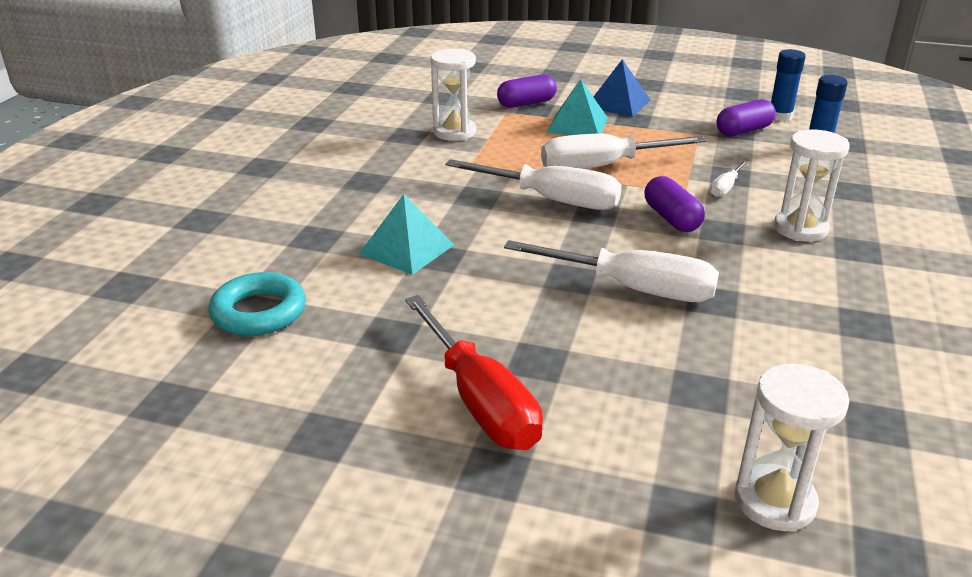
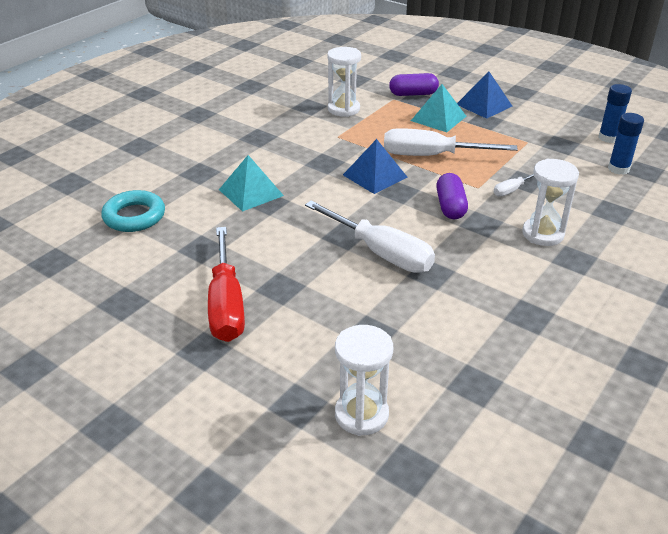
camera: 20 degrees right, 5 degrees up
(553, 200) = (375, 176): white screwdriver -> blue pyramid
(744, 131) = (566, 145): purple capsule -> none

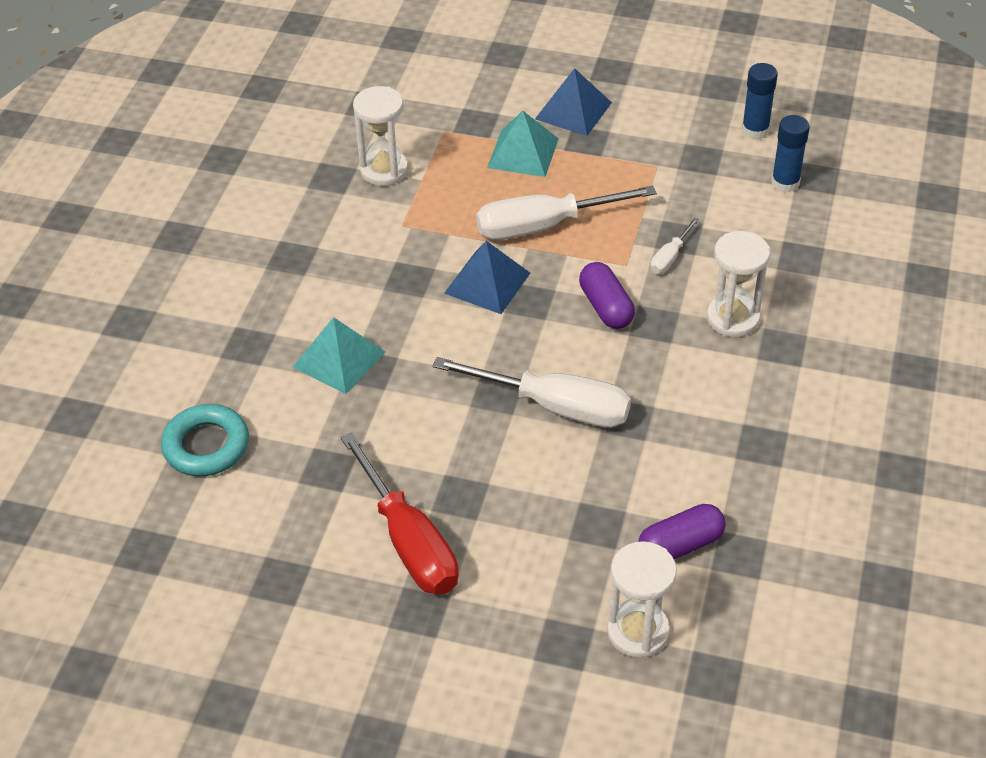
camera: 20 degrees left, 10 degrees up
(413, 94) = (467, 114): purple capsule -> purple capsule (680, 545)

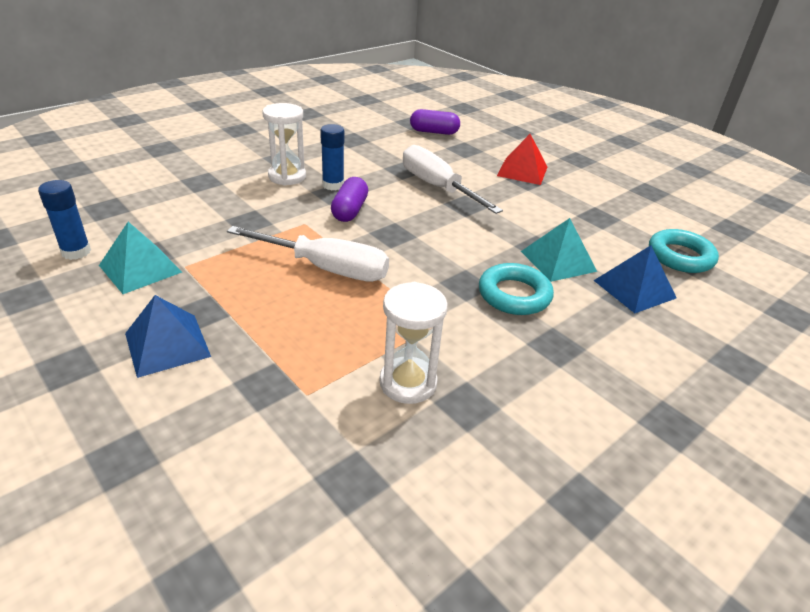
camera: 150 degrees left, 10 degrees down
(357, 290) = (514, 295): none -> turquoise ring
(410, 542) = (567, 177): red screwdriver -> none
(479, 517) = (522, 171): none -> red pyramid
(487, 283) = (410, 255): blue pyramid -> blue pyramid (634, 289)
(523, 153) = (266, 330): turquoise pyramid -> turquoise pyramid (140, 268)
(638, 632) = (482, 123): white hourglass -> none
(669, 257) = (273, 214): white screwdriver -> none
(785, 183) = (130, 214): blue glue stick -> blue glue stick (333, 185)

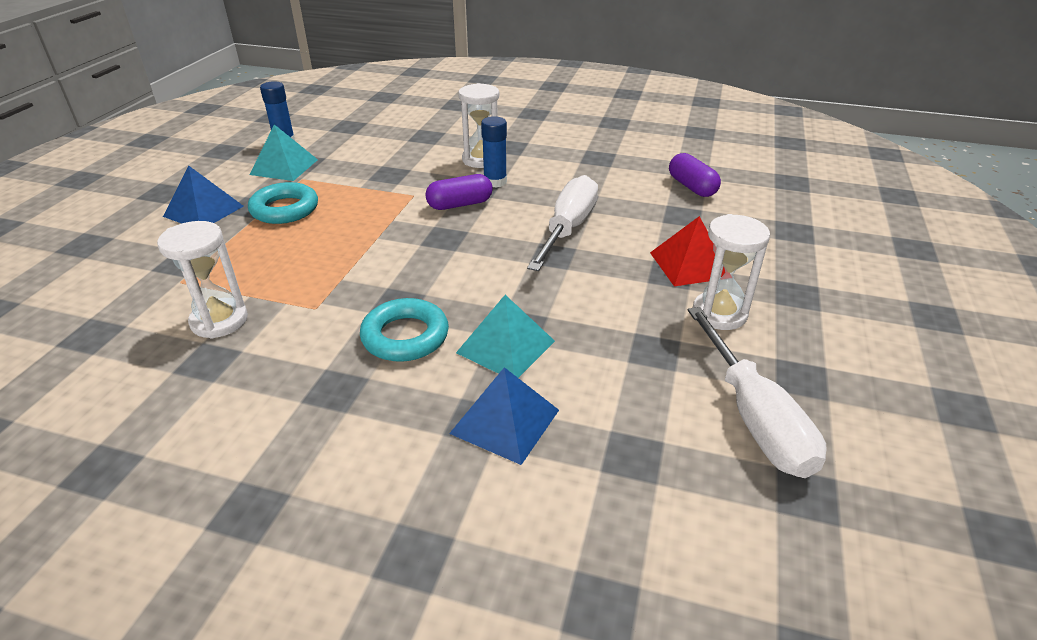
camera: 60 degrees right, 0 degrees up
(327, 269) = (353, 229): white screwdriver -> white screwdriver (755, 418)
(579, 185) = (719, 313): none -> white hourglass
(680, 256) = (638, 447): turquoise ring -> turquoise ring (285, 209)

